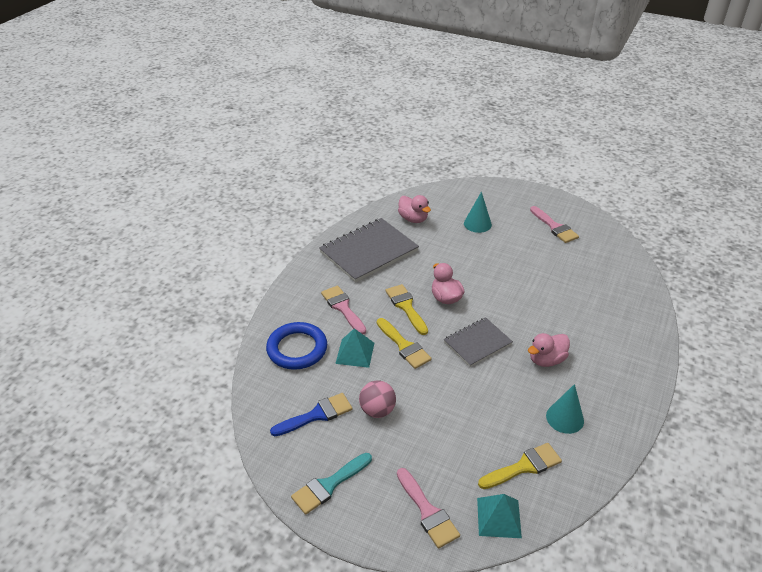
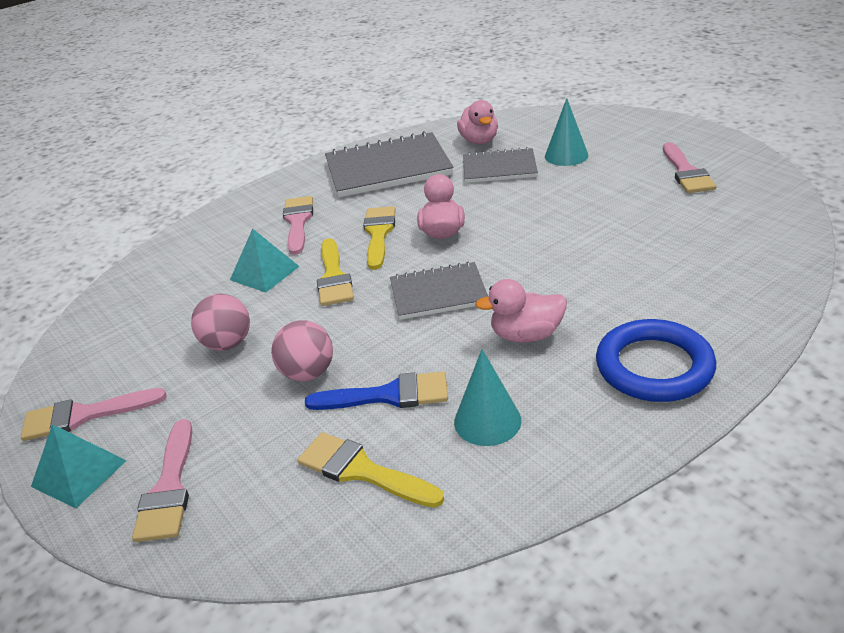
camera: 30 degrees right, 5 degrees down
(297, 349) = (202, 255): blue ring -> blue ring (654, 367)
(317, 415) = (152, 331): blue brush -> blue brush (389, 395)
(328, 485) = (84, 415): turquoise brush -> pink brush
(443, 240) = (499, 168): none -> grey notebook
(445, 417) = (308, 373): none -> pink ball
(499, 517) = (258, 530): turquoise pyramid -> turquoise pyramid (79, 473)
(524, 466) = (361, 471): yellow brush -> yellow brush turned 150 degrees counterclockwise

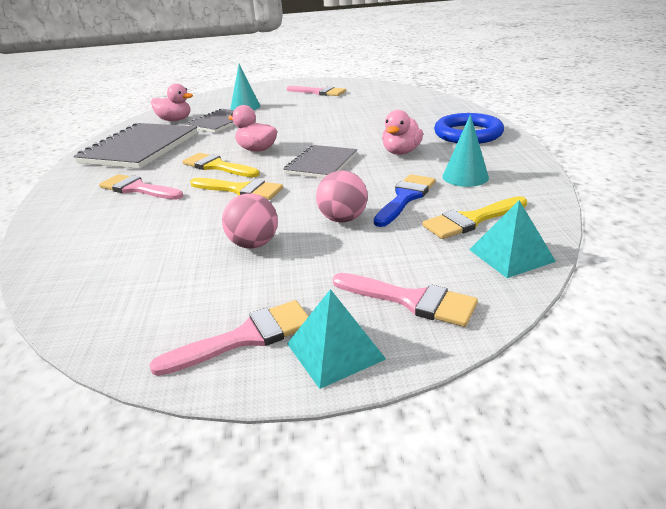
camera: 60 degrees left, 5 degrees down
(84, 415) = (246, 337): pink brush -> pink brush turned 135 degrees counterclockwise
(264, 273) = (182, 213): turquoise pyramid -> turquoise pyramid (511, 255)

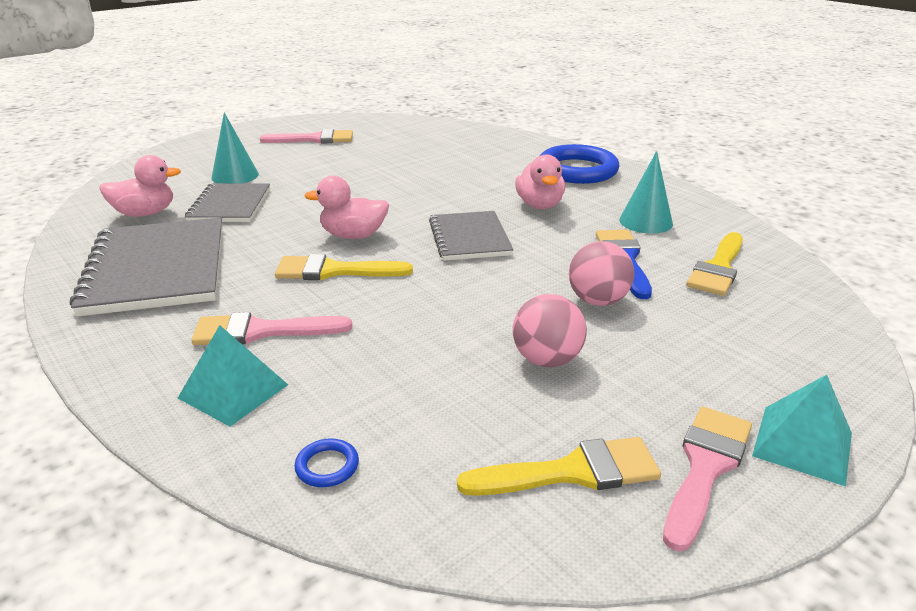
camera: 35 degrees left, 0 degrees up
(67, 261) = (327, 466): none -> blue ring
(241, 190) = (420, 295): yellow brush -> yellow brush (572, 472)
(411, 300) = (788, 368): pink brush -> none
(511, 255) = (799, 295): turquoise pyramid -> turquoise pyramid (233, 391)

